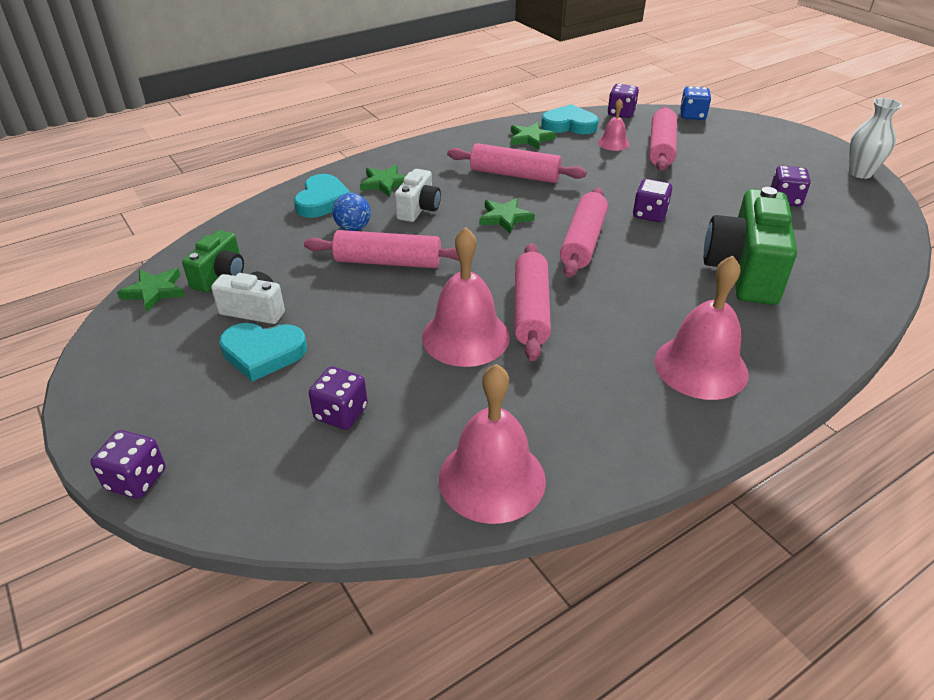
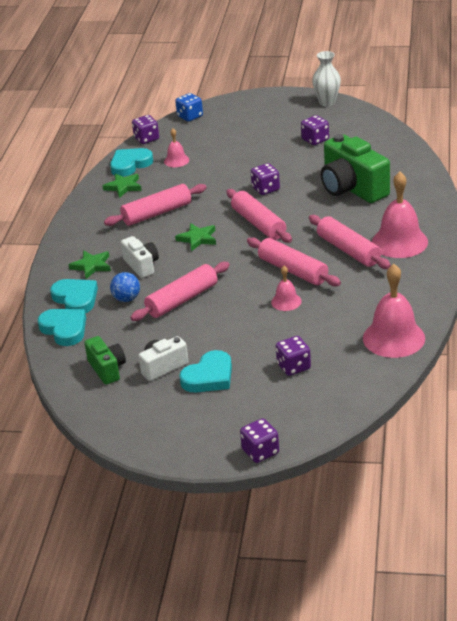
camera: 45 degrees left, 5 degrees down
(154, 291) = (88, 401): green star -> none
(267, 218) = (64, 329): none -> turquoise heart
(465, 337) = (286, 301): pink bell -> pink bell, size x0.51
(661, 148) = (207, 148): pink rolling pin -> pink rolling pin (348, 250)

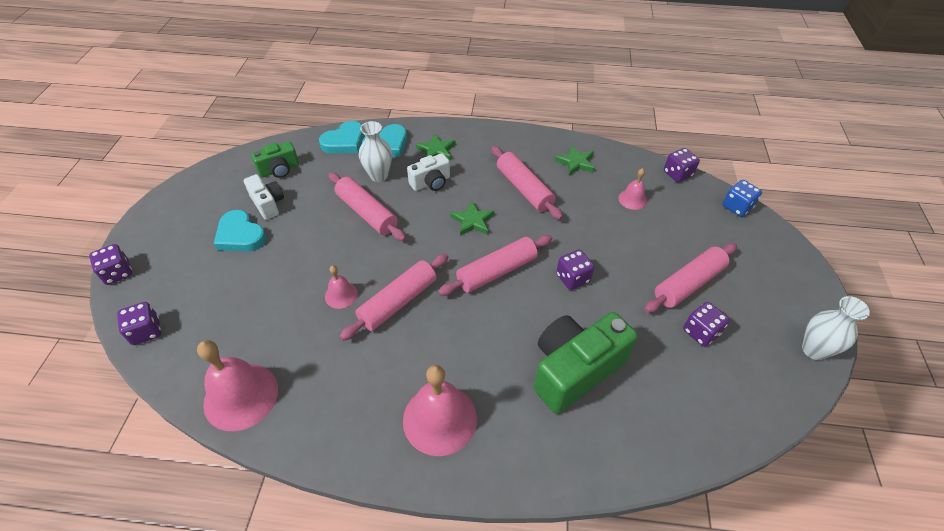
camera: 85 degrees right, 15 degrees up
(126, 299) = (379, 176): blue ball -> white vase
(130, 164) = (620, 164): turquoise heart -> none
(293, 367) = (228, 299): purple dice -> purple dice (146, 331)
(348, 250) = (429, 358): pink rolling pin -> pink rolling pin (688, 284)

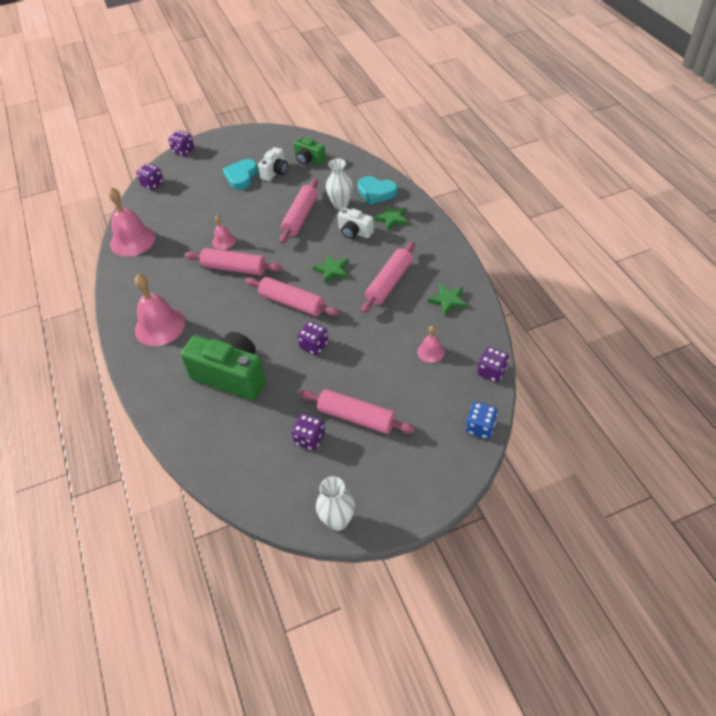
camera: 65 degrees right, 0 degrees up
(344, 142) = (361, 172): turquoise heart -> none

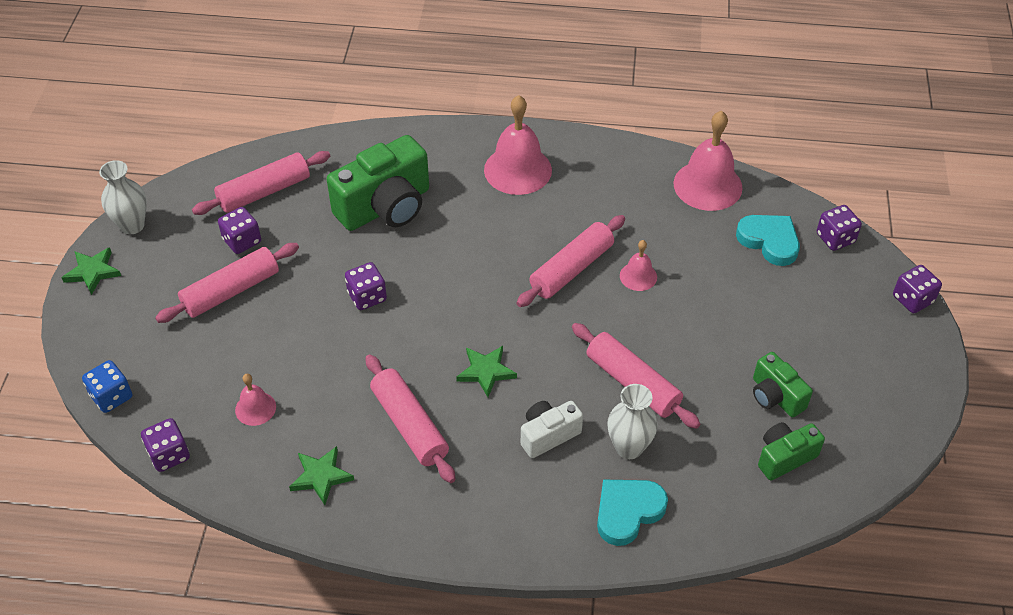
camera: 115 degrees right, 0 degrees up
(241, 176) = (790, 348): turquoise heart -> turquoise heart (769, 241)
(275, 172) = (775, 396): white camera -> green camera
(292, 303) = (457, 304): pink rolling pin -> pink rolling pin (264, 192)
(392, 219) = (544, 500): green star -> green star (92, 272)

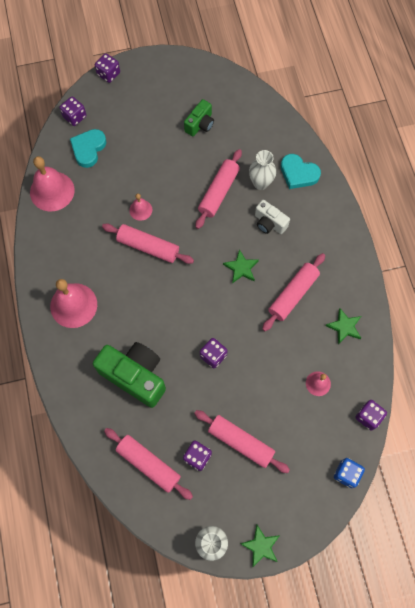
camera: 110 degrees left, 20 degrees up
(784, 457) = (236, 113): green camera -> none

